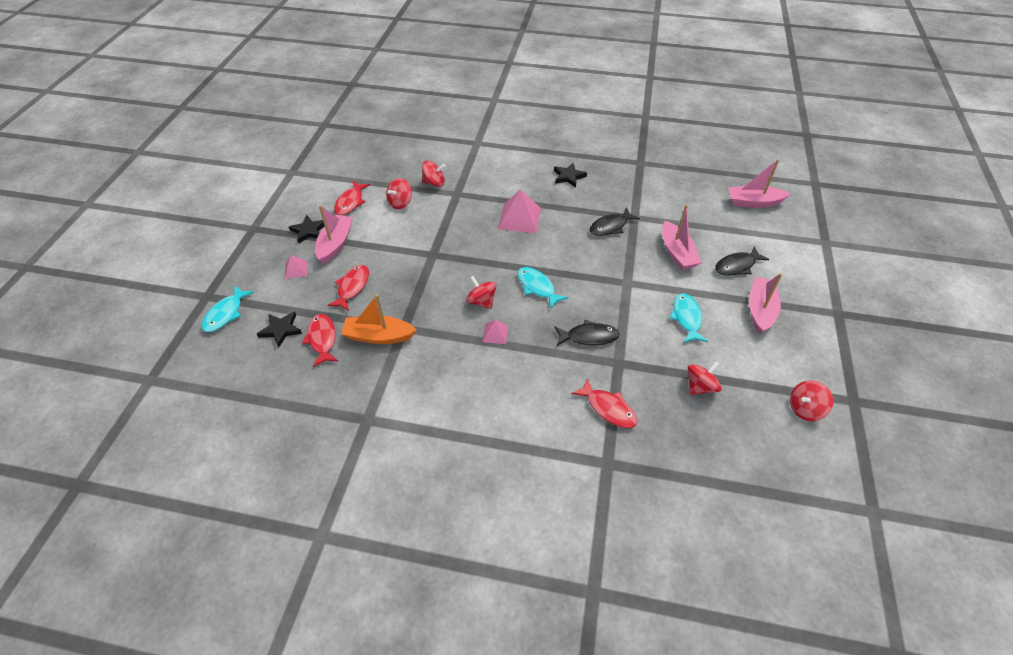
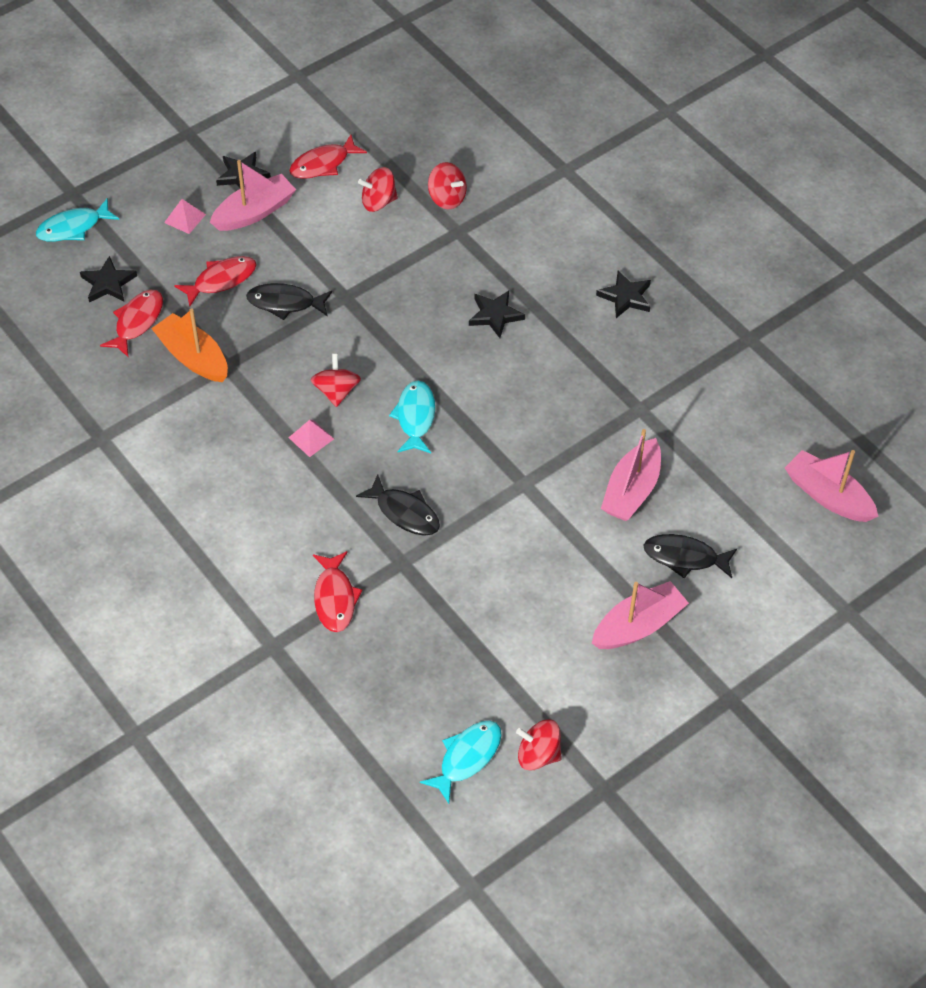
camera: 40 degrees right, 5 degrees up
(519, 218) = (495, 315): pink pyramid -> black star
(610, 226) = (593, 401): black fish -> black fish (285, 303)
(686, 318) = (539, 571): turquoise fish -> turquoise fish (467, 757)
(700, 386) = (456, 649): red spinning top -> none

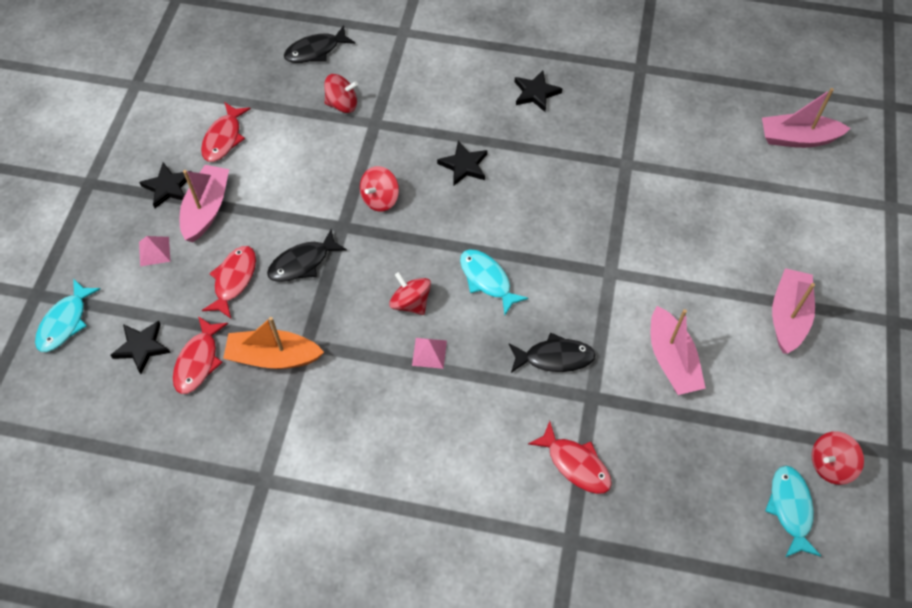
camera: 40 degrees left, 5 degrees up
(137, 322) = (198, 361): red fish -> red fish turned 150 degrees counterclockwise
(378, 202) = (295, 139): red spinning top -> red spinning top (380, 199)
(631, 490) = (682, 224): pink boat -> pink boat (671, 360)
(685, 557) = (763, 245): black fish -> black fish (315, 51)

